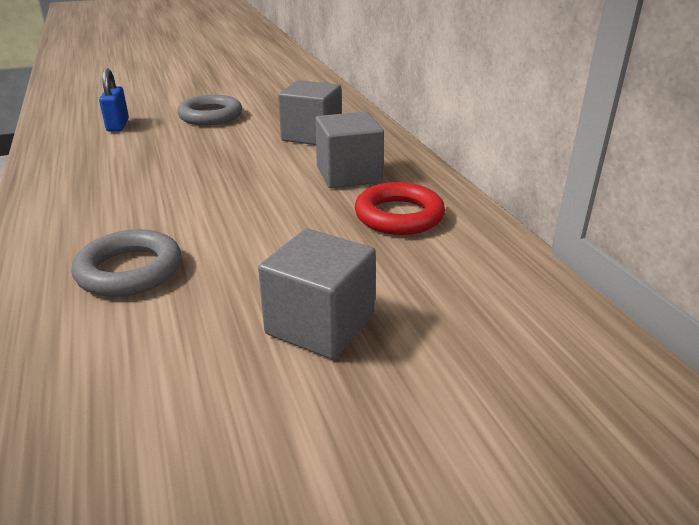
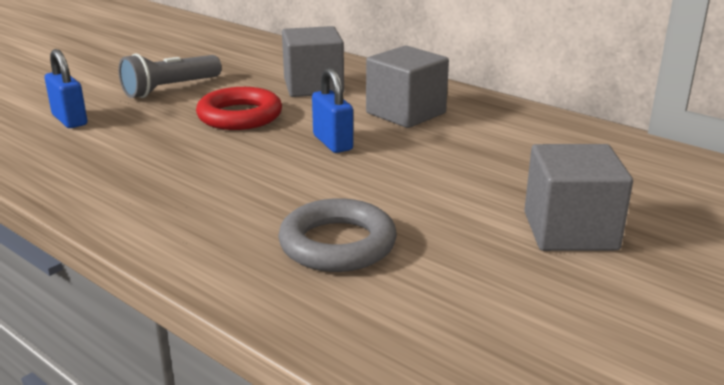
camera: 30 degrees left, 5 degrees down
(211, 116) = (170, 89): grey ring -> grey flashlight
(254, 186) = (332, 143): none -> blue padlock
(399, 216) = (501, 136): red ring -> red ring (240, 116)

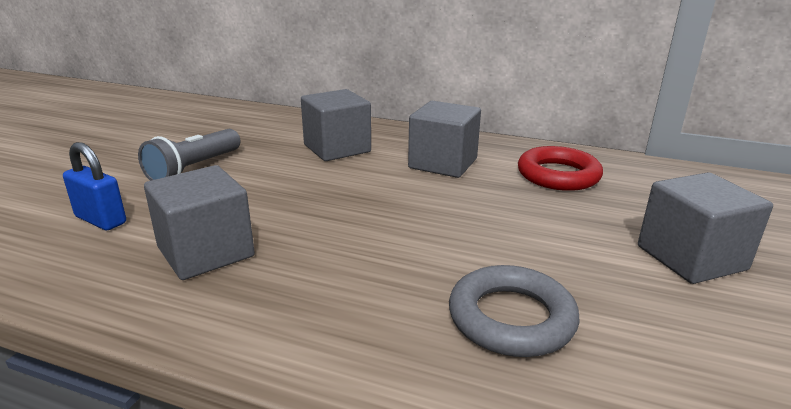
camera: 20 degrees left, 0 degrees up
(132, 155) = (206, 252): none -> grey cube
(240, 116) = (290, 188): red ring -> red ring (558, 175)
(332, 143) = (404, 203): blue padlock -> none

